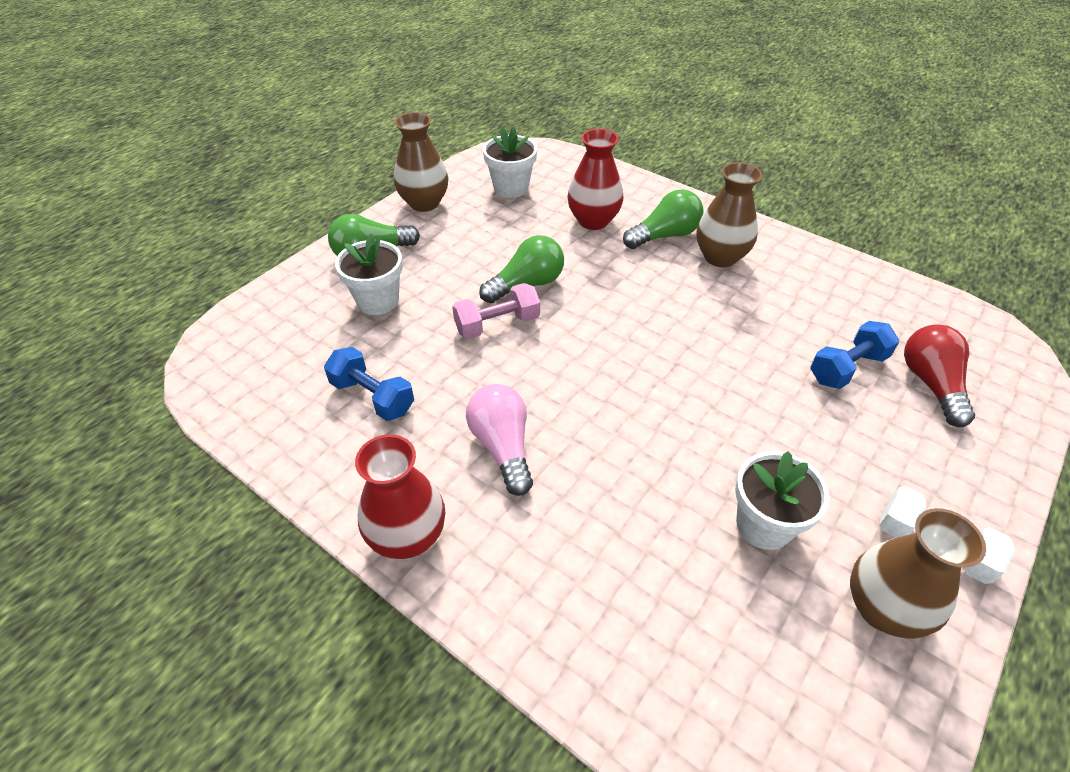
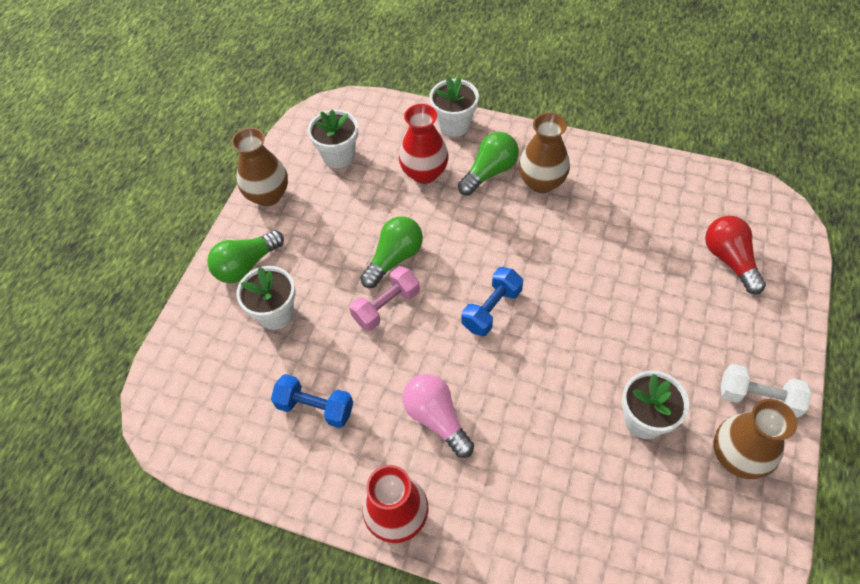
camera: 15 degrees left, 10 degrees up
(643, 189) = (454, 125): none -> white flower pot
(847, 368) = (667, 264): blue dumbbell -> blue dumbbell (491, 309)

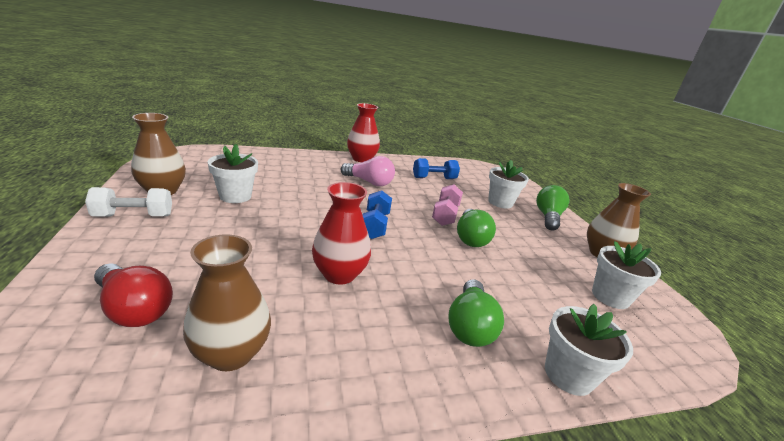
camera: 140 degrees right, 30 degrees down
(424, 173) = (526, 304): red vase -> red vase (339, 274)
(541, 182) = (405, 333): brown vase -> brown vase (231, 353)

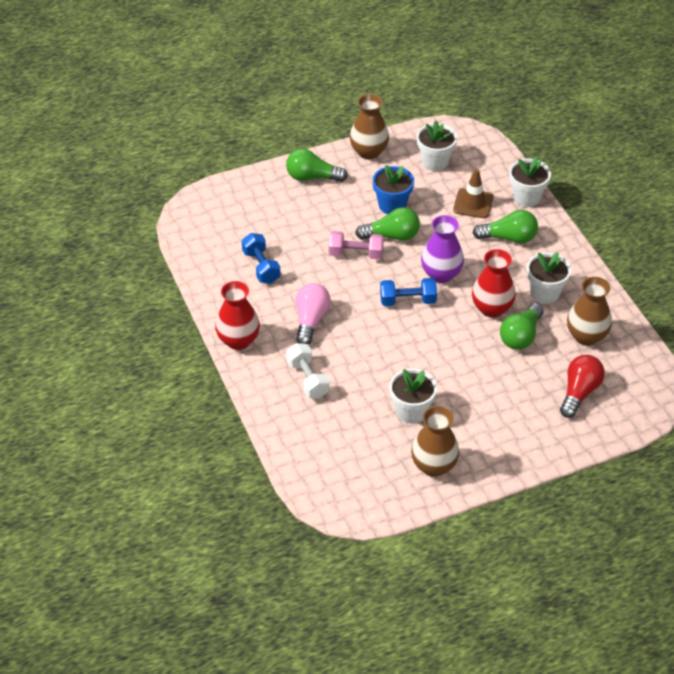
camera: 95 degrees left, 20 degrees up
(134, 216) = (487, 456): white dumbbell -> white dumbbell (307, 379)
(279, 285) = (521, 336): none -> green light bulb
(408, 253) = (441, 274): none -> purple vase
(500, 202) = (297, 211): white flower pot -> white flower pot (545, 293)
(519, 249) = (392, 205): none -> blue flower pot
(537, 309) = (473, 203): none -> brown traffic cone

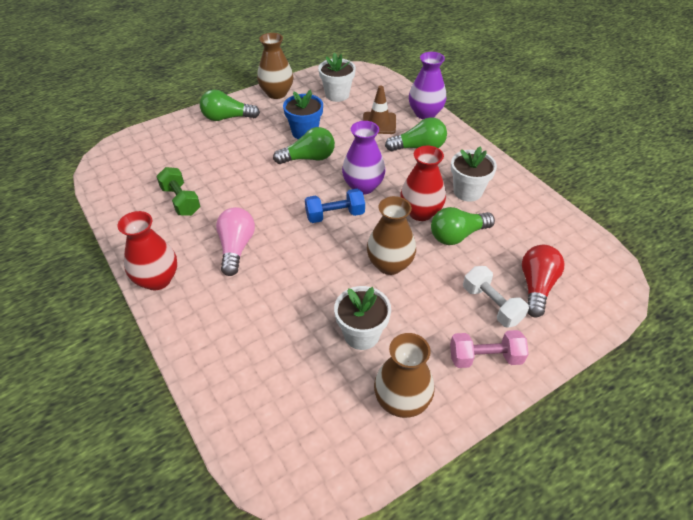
camera: 10 degrees left, 0 degrees up
(261, 267) = (181, 201): blue dumbbell -> green dumbbell
(307, 379) = (238, 313): white dumbbell -> white dumbbell (491, 305)
(355, 254) = (276, 178): pink dumbbell -> pink dumbbell (485, 357)
(521, 336) = (457, 235): green light bulb -> green light bulb turned 45 degrees clockwise
(526, 197) = (425, 113): white flower pot -> purple vase
(586, 336) = (522, 227): brown vase -> brown vase (390, 264)

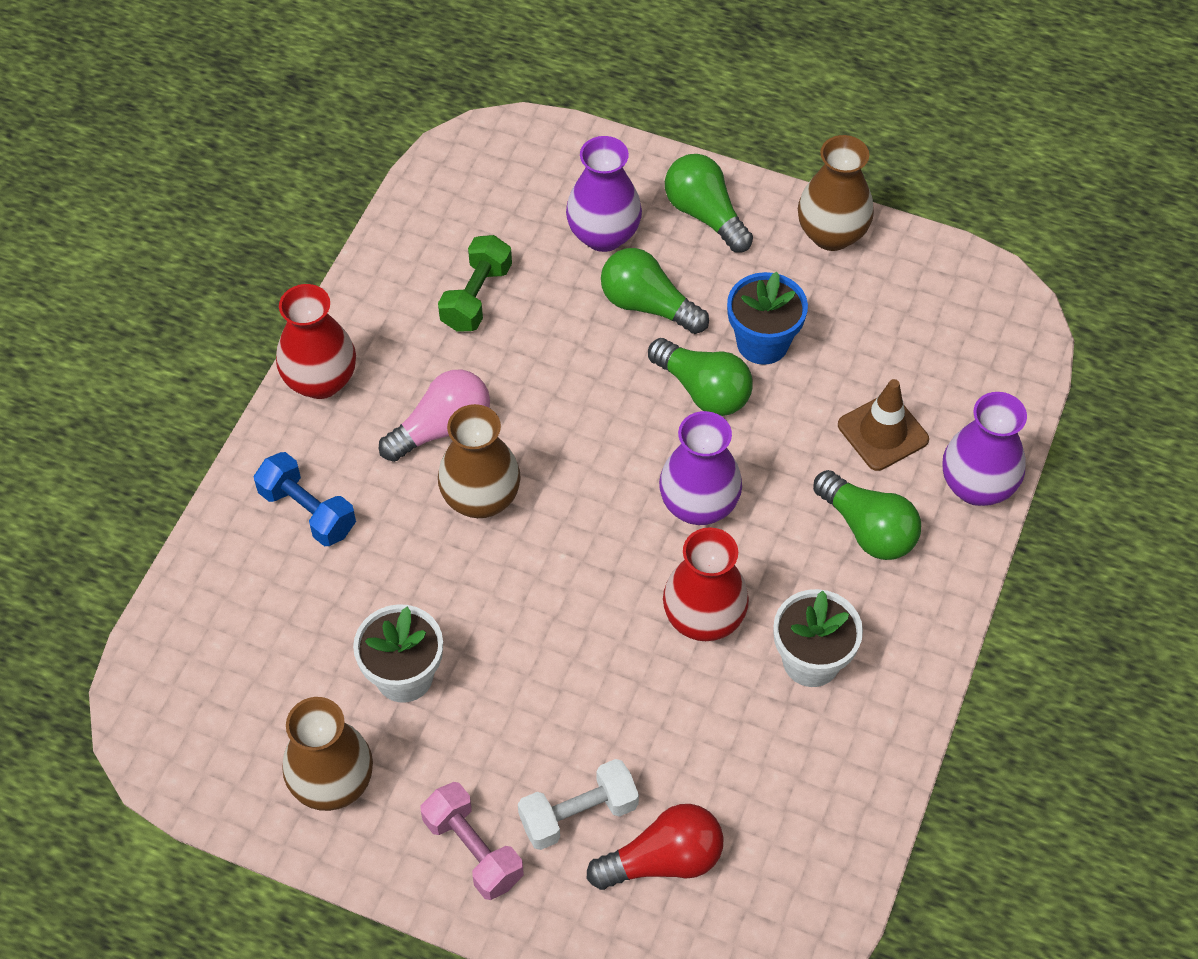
camera: 55 degrees right, 10 degrees up
(200, 148) = (603, 235): none -> purple vase
(335, 215) = (603, 507): blue dumbbell -> blue dumbbell (307, 511)
(337, 95) = (909, 322): white flower pot -> none
(390, 264) = (557, 638): brown vase -> brown vase (481, 498)
(457, 235) = (691, 697): green light bulb -> green light bulb (648, 305)
(491, 305) = (578, 814): white dumbbell -> white dumbbell turned 45 degrees clockwise

